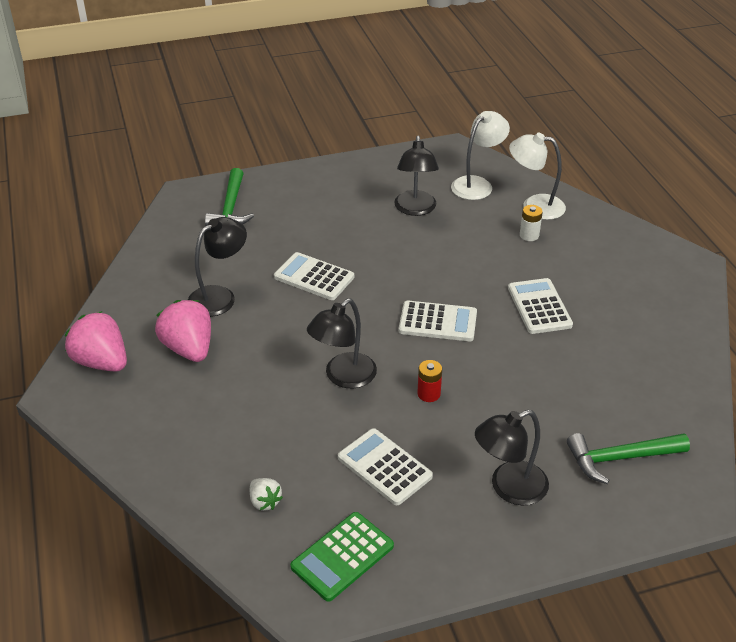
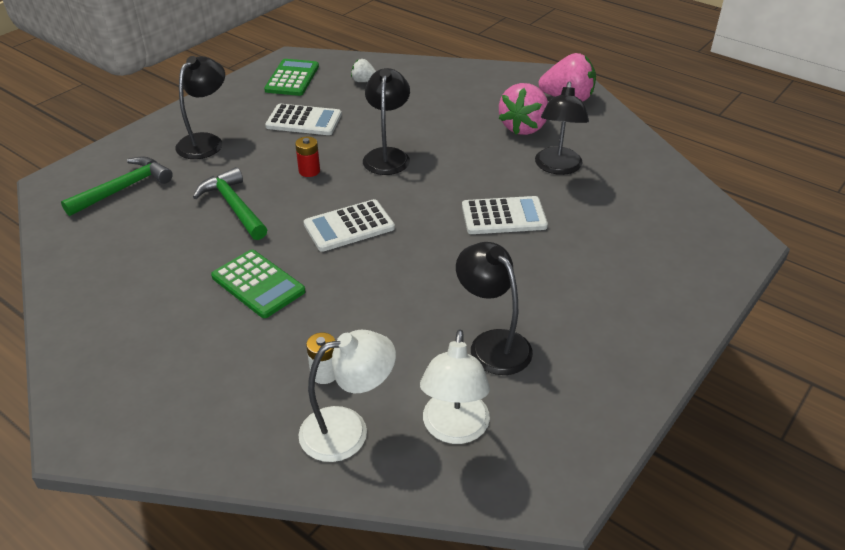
camera: 145 degrees right, 0 degrees up
(189, 349) = (523, 127): pink strawberry -> pink strawberry turned 90 degrees clockwise
(231, 208) = (677, 246): green hammer -> green hammer (233, 206)
(539, 307) = (258, 284): white calculator -> green calculator

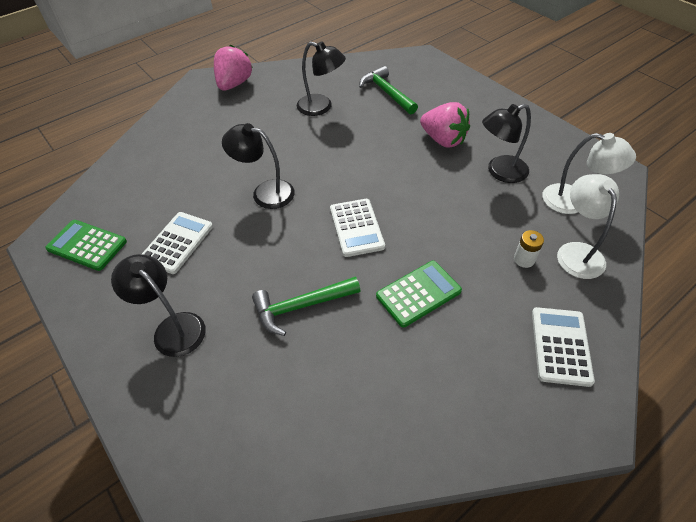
camera: 75 degrees left, 10 degrees up
(124, 188) = (231, 409): green hammer -> green hammer (386, 92)
(309, 171) = (266, 246): red battery -> none
(364, 81) = (131, 192): white strawberry -> none
(503, 216) = (370, 143): white calculator -> white calculator (560, 346)
(523, 127) = (262, 112): pink strawberry -> pink strawberry (443, 140)

